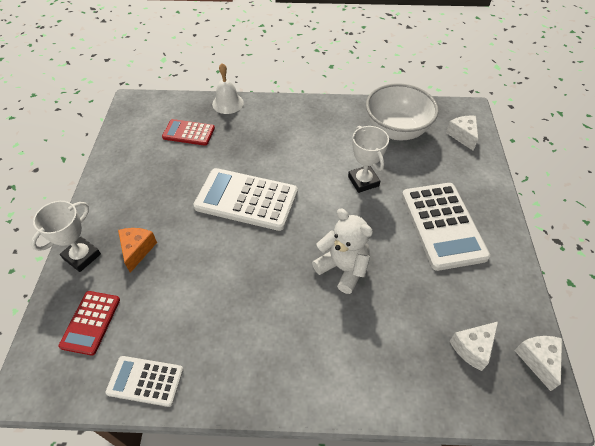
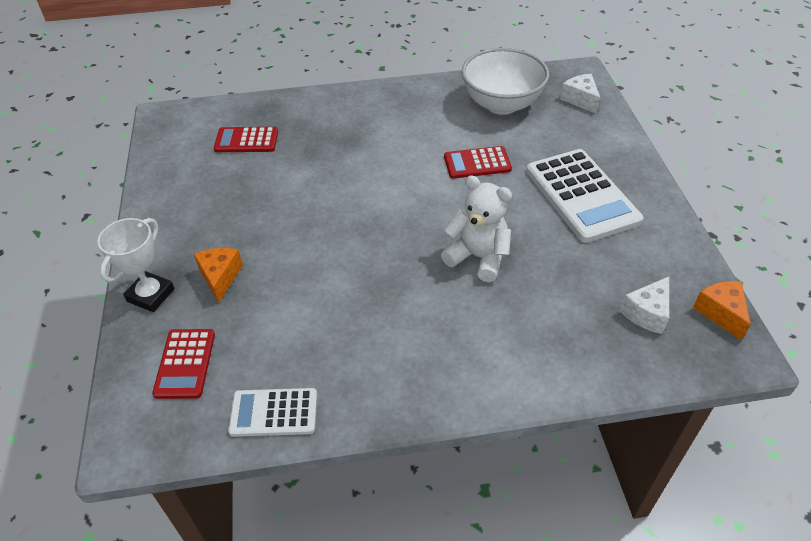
camera: 10 degrees left, 5 degrees down
(228, 103) = (286, 101): white bell -> none
(246, 199) = (341, 203): white calculator -> none
(363, 181) = (477, 163): white trophy -> red calculator
(538, 360) = (721, 313): white cheese -> orange cheese

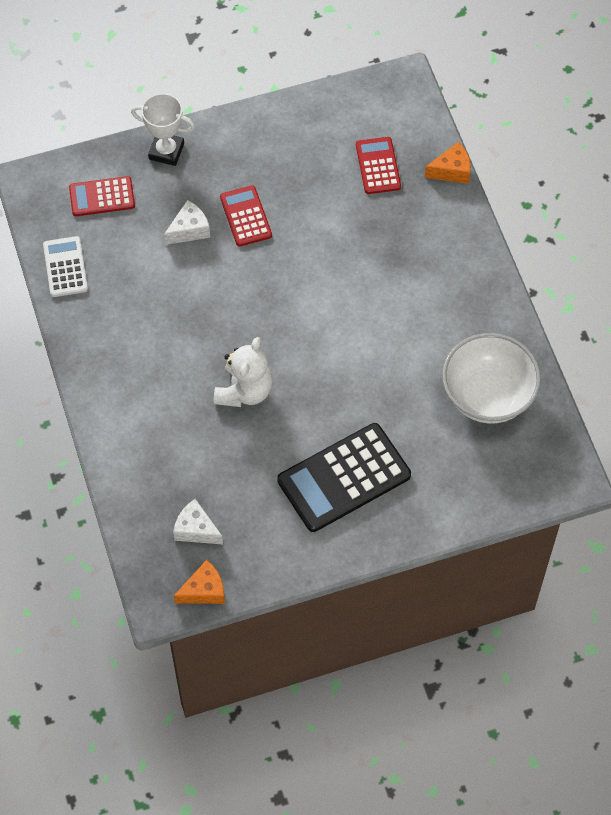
camera: 80 degrees right, 15 degrees up
(220, 277) = (192, 195): orange cheese -> orange cheese (451, 171)
(477, 163) = (378, 379): red calculator -> red calculator (246, 216)
(580, 100) = (512, 478): white cheese -> white cheese (189, 230)
(581, 195) = (344, 478): white calculator -> black calculator

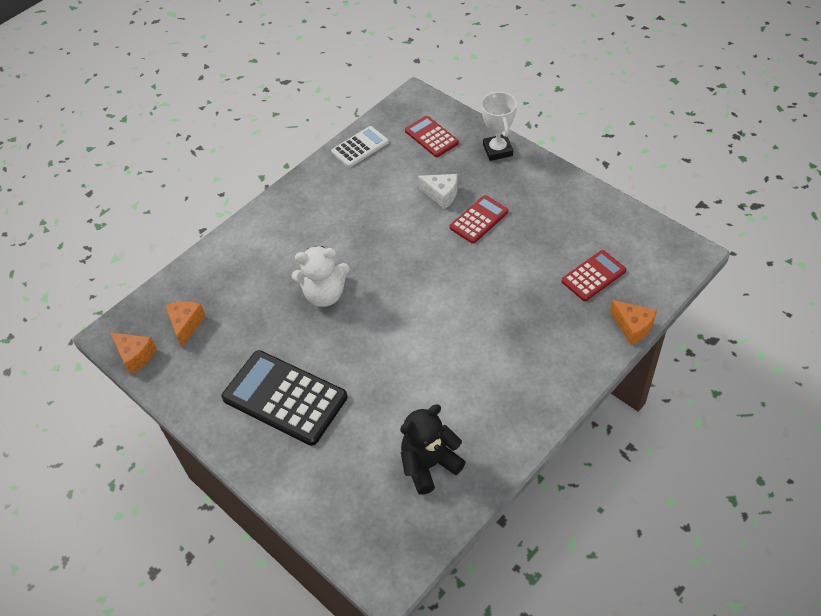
camera: 65 degrees right, 10 degrees down
(196, 529) = (186, 325): white cheese -> orange cheese
(487, 396) = (429, 464): white bowl -> black teddy bear

